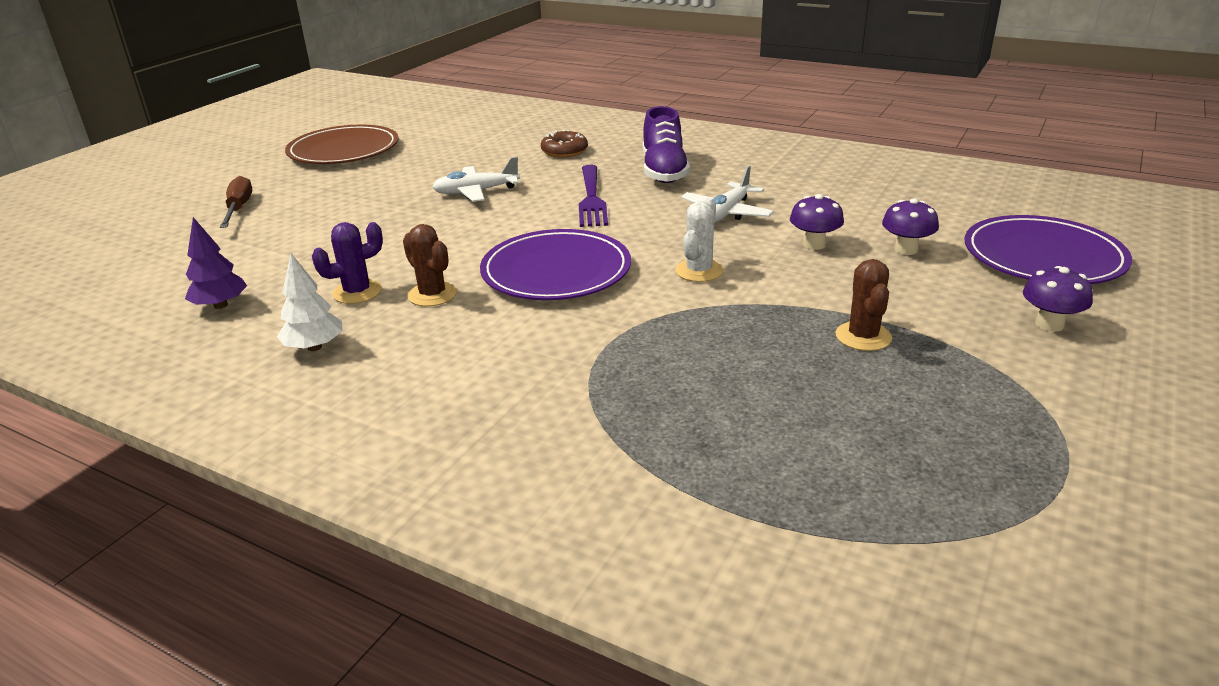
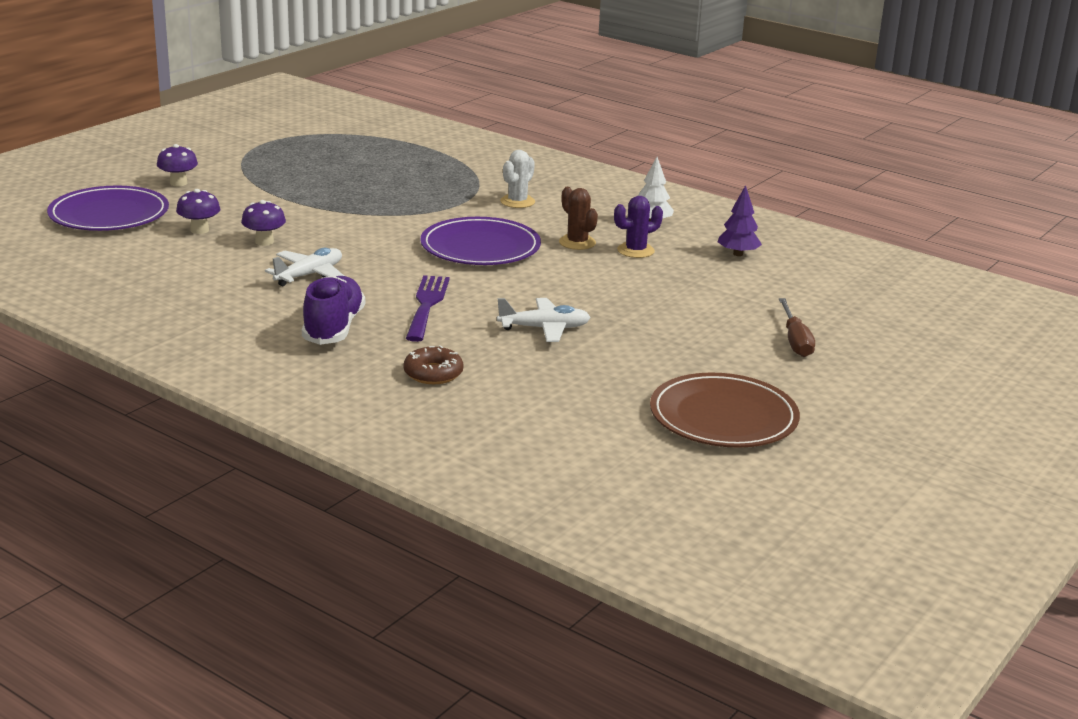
camera: 175 degrees left, 5 degrees down
(699, 271) = (371, 235): white cactus -> white cactus (517, 202)
(863, 337) = (298, 190): brown cactus -> none

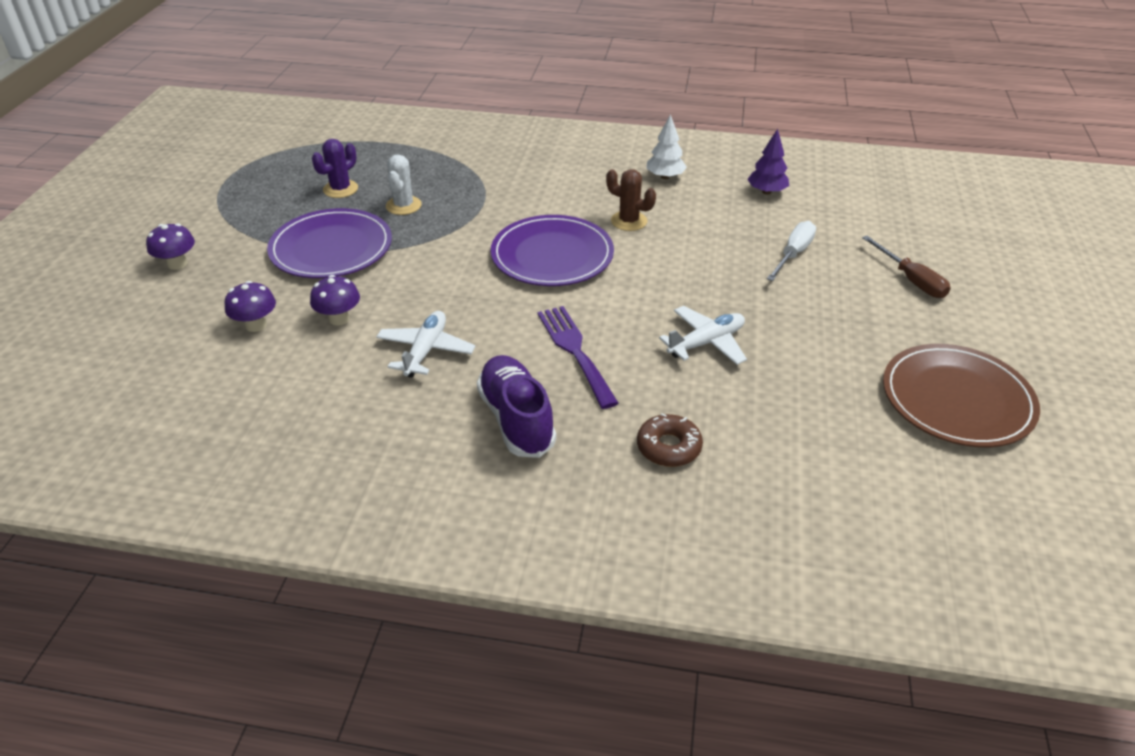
camera: 25 degrees left, 15 degrees up
(109, 214) = (134, 335): purple plate -> purple plate (331, 248)
(517, 202) = (531, 187): white cactus -> white cactus (403, 206)
(635, 251) = (685, 215): purple cactus -> purple cactus (340, 189)
(703, 298) = (793, 254): none -> white screwdriver

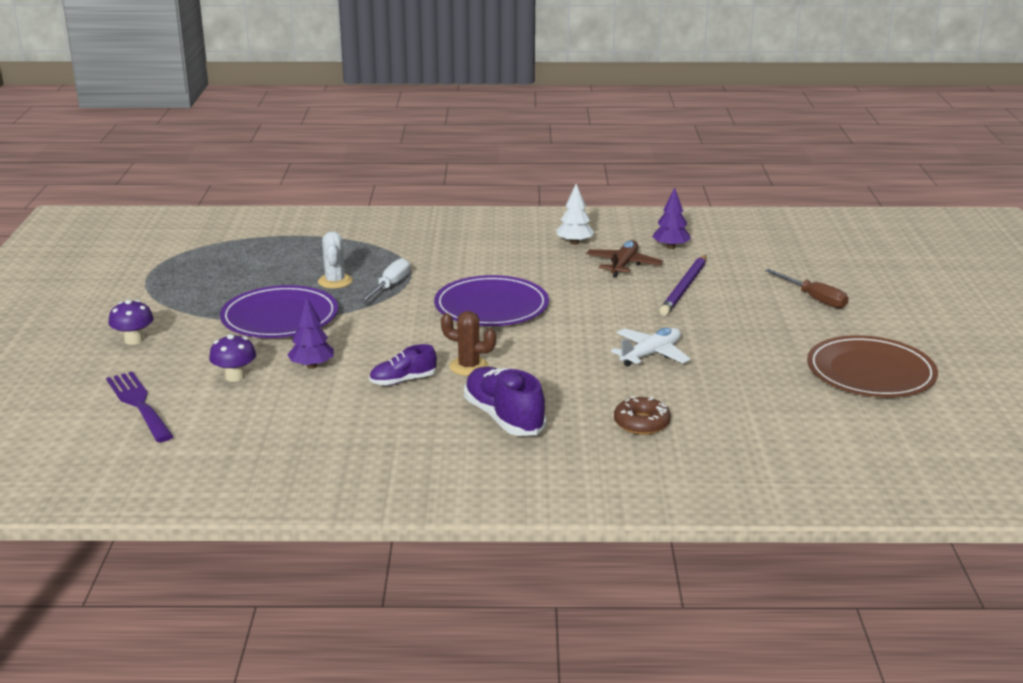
camera: 10 degrees left, 15 degrees down
(339, 319) = (312, 366): purple mushroom -> purple tree
(340, 189) = (267, 274): purple cactus -> none
(426, 351) = (403, 381): white plane -> purple shoe
(575, 351) = (537, 369): purple fork -> purple fork (139, 404)
(629, 221) = (552, 277): brown cactus -> brown cactus (469, 367)
(709, 212) = (623, 265): none -> brown plane
(768, 250) = (684, 288): none -> purple pencil
(793, 254) = (708, 289): white screwdriver -> white screwdriver (390, 286)

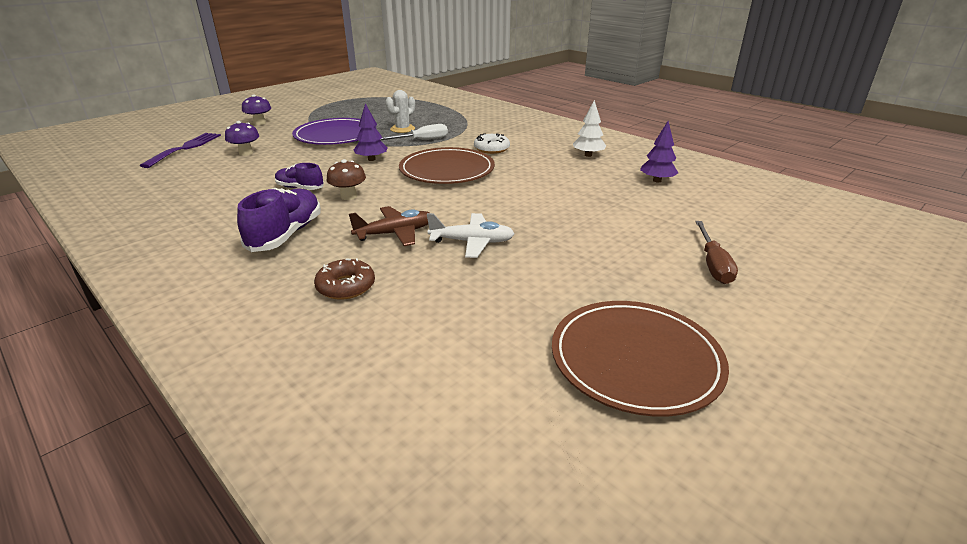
camera: 45 degrees right, 5 degrees up
(312, 366) = (285, 162): purple tree -> purple tree (371, 159)
(469, 367) = (348, 196): brown cactus -> brown mushroom
(479, 269) = (491, 149): none -> white donut
(491, 306) = (447, 170): purple plate -> brown plate
(623, 265) = (592, 179): brown plane -> brown plane (395, 233)
(684, 288) = (606, 210): purple pencil -> none

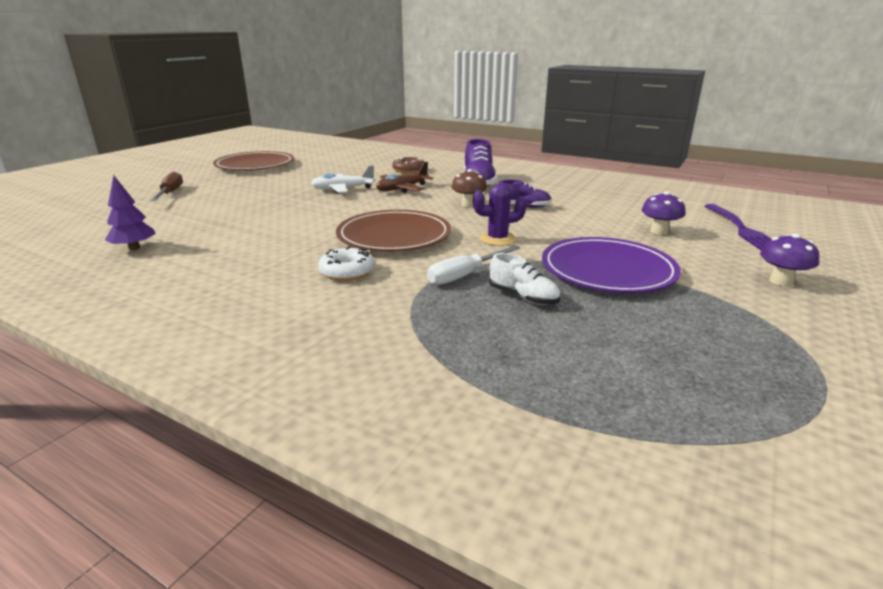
camera: 165 degrees right, 5 degrees down
(371, 159) = (497, 239): purple tree -> purple cactus
(402, 129) = (523, 297): white cactus -> white shoe
(588, 155) = (197, 276): white tree -> none

